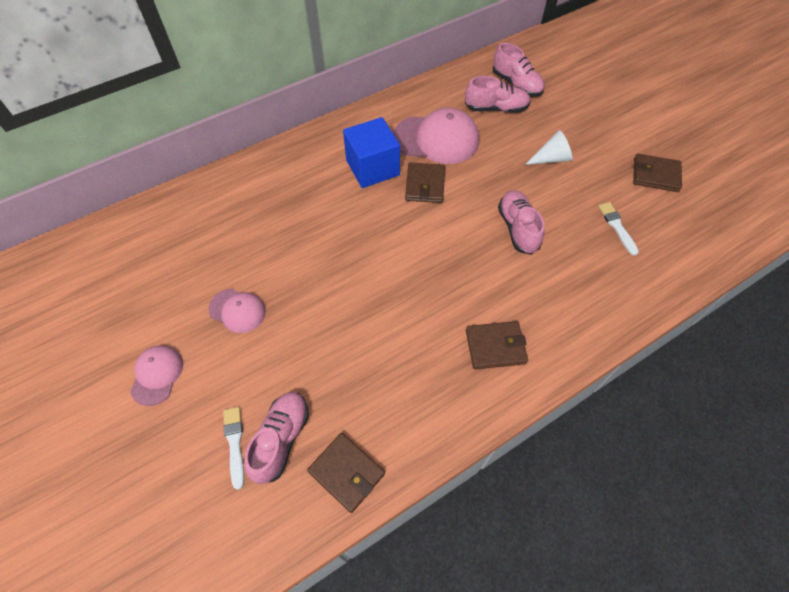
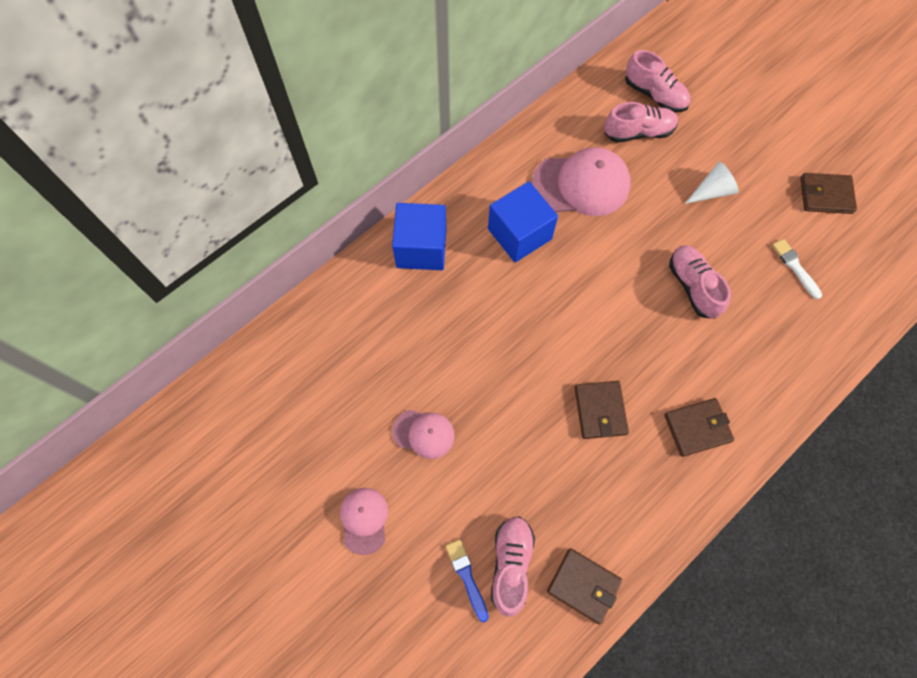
camera: 10 degrees left, 10 degrees up
(235, 443) = (467, 577): white brush -> blue brush
(285, 167) = (421, 248): none -> blue cube
(425, 185) = (582, 247): brown wallet -> brown wallet (600, 410)

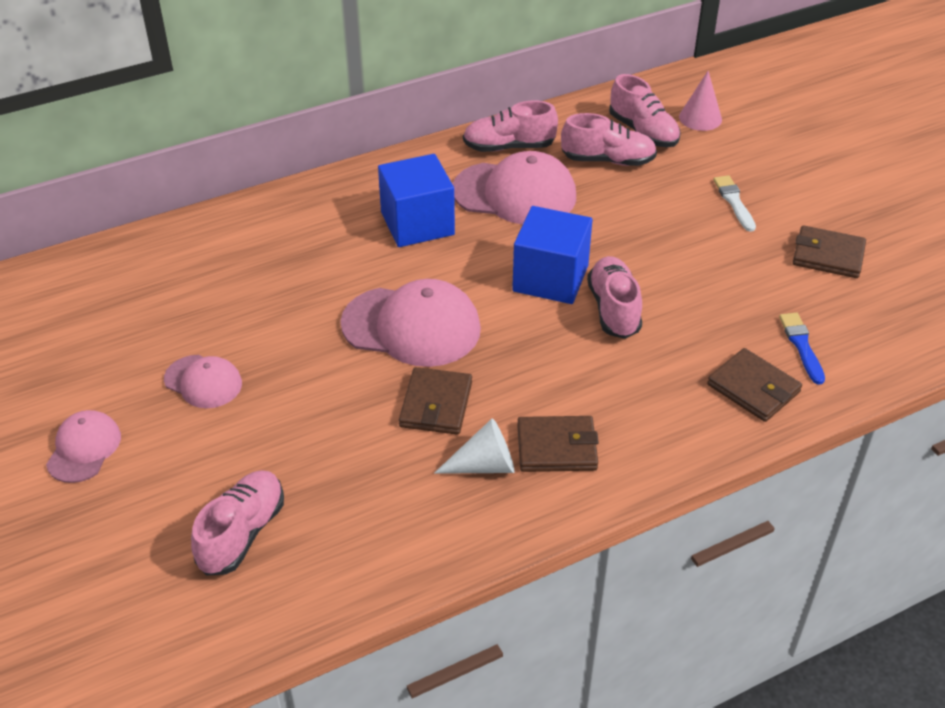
camera: 15 degrees right, 25 degrees down
(421, 248) = (293, 216): blue cube -> blue cube (550, 278)
(467, 577) = (179, 534): blue brush -> blue brush (801, 346)
(555, 340) = (411, 326): none -> pink cap
(559, 134) = (509, 147): none -> pink shoe
(583, 585) = (326, 577): brown wallet -> brown wallet (753, 388)
(692, 70) = (700, 118): none -> pink cone
(712, 191) = (678, 226): white cone -> white cone (484, 465)
(795, 267) = (758, 316): white brush -> white brush (734, 202)

